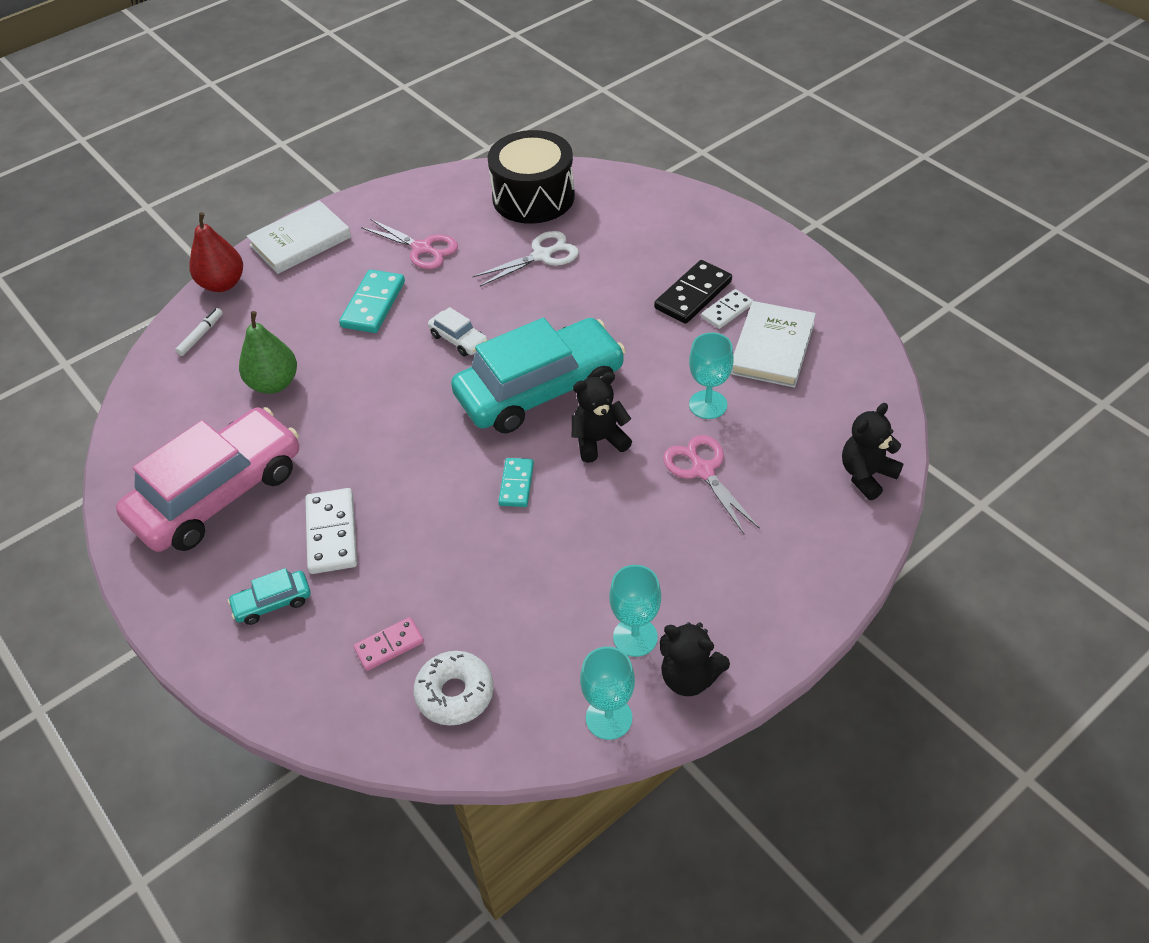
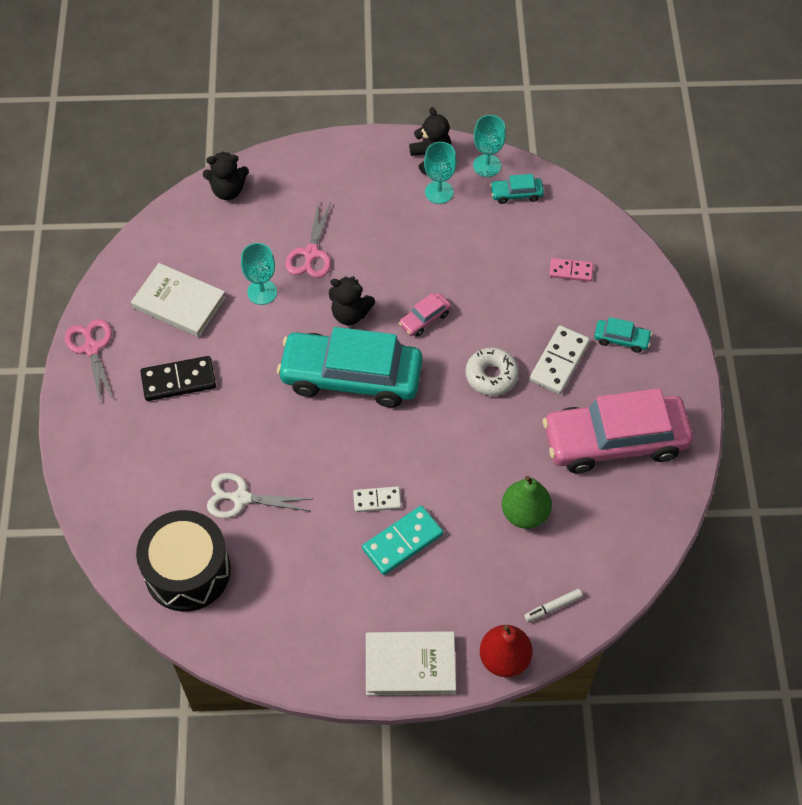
camera: 145 degrees left, 10 degrees up
(422, 248) = (321, 577): pink scissors -> pink scissors (92, 348)
(455, 694) = (554, 224): white donut -> white donut (491, 376)
(458, 339) = (368, 459): white car -> none
(516, 484) = (424, 319): turquoise domino -> pink car
(536, 703) = (516, 194): none -> turquoise car
(727, 311) = (173, 351): white domino -> white domino (377, 500)
(772, 348) = (179, 303): white book -> white book turned 60 degrees clockwise

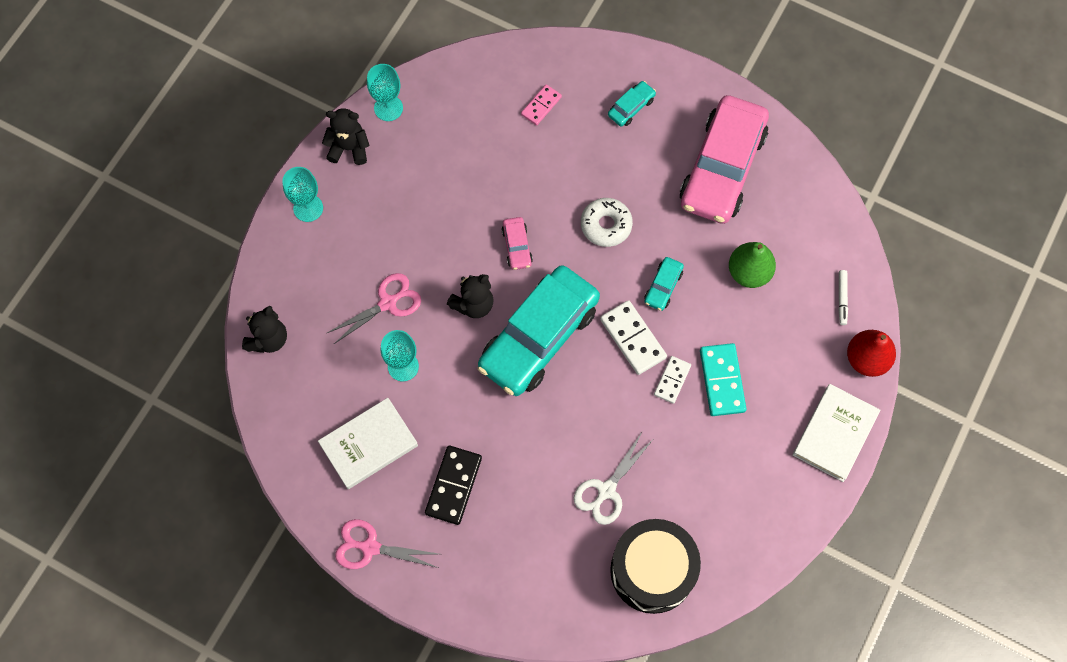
camera: 60 degrees left, 10 degrees up
(311, 253) = (387, 303): pink scissors -> pink scissors turned 75 degrees counterclockwise
(439, 192) = (391, 162): turquoise goblet -> turquoise goblet (308, 208)
(516, 194) = (434, 102): turquoise car -> turquoise car (663, 287)
(559, 361) = (623, 166): white domino -> white domino (632, 338)

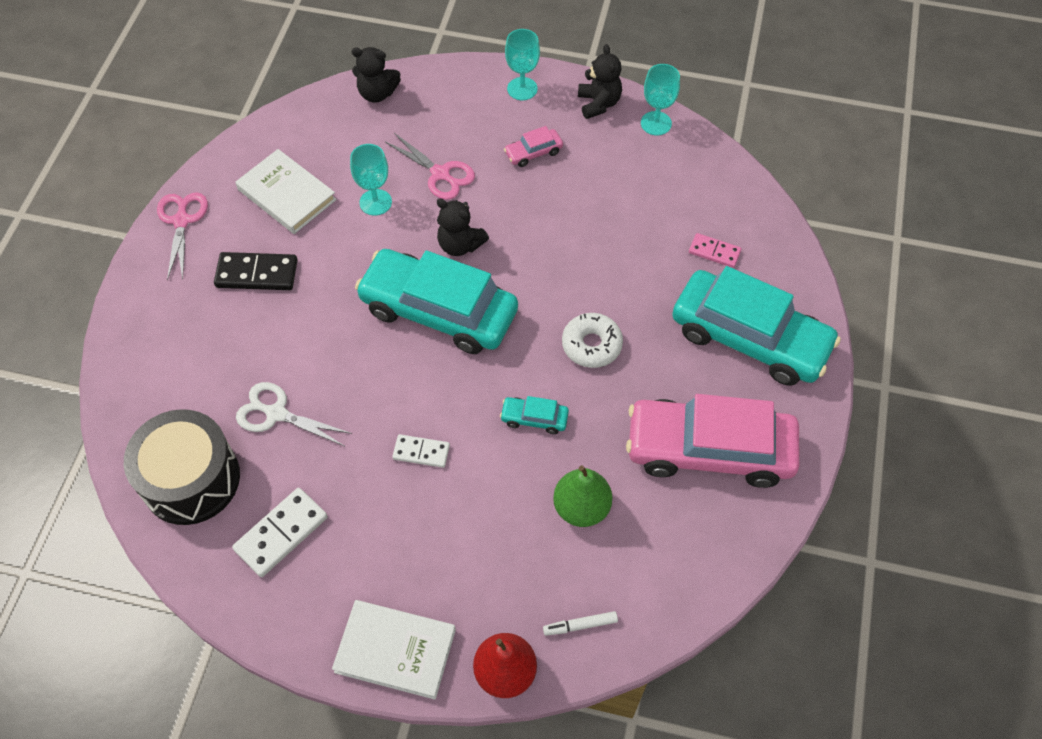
camera: 75 degrees right, 10 degrees down
(517, 246) = (538, 267): pink car -> pink car (533, 152)
(631, 107) = (749, 338): turquoise car -> turquoise car, size x2.48
(632, 338) = (461, 401): white domino -> white domino (281, 533)
(722, 380) = (434, 506): turquoise domino -> none

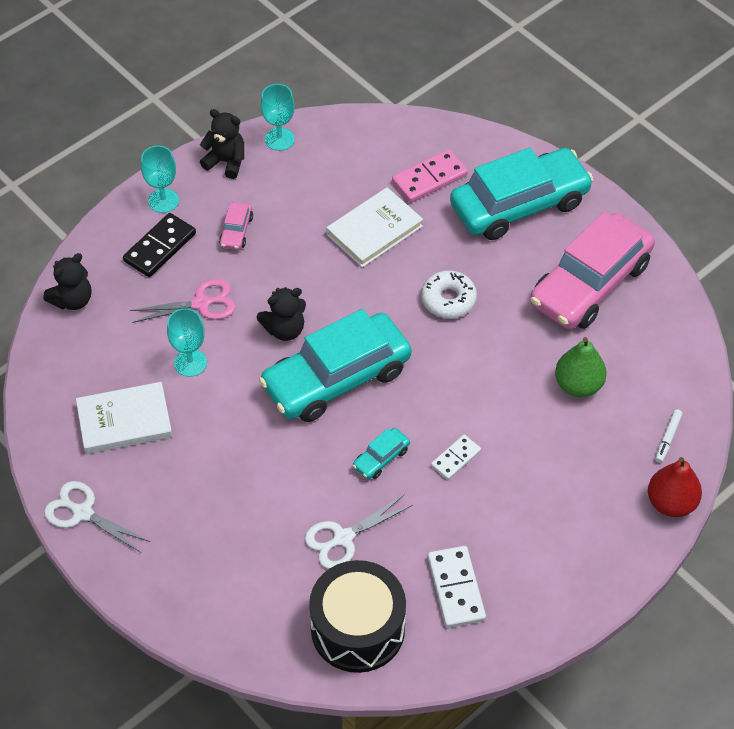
camera: 55 degrees left, 5 degrees down
(181, 221) = (83, 513): pink scissors -> white scissors
(257, 274) = (191, 484): black domino -> black domino (160, 247)
(395, 651) = (608, 562): white book -> white book (374, 230)
(534, 418) = (483, 371): turquoise car -> turquoise car (381, 458)
(714, 252) = (429, 178): pink domino -> pink domino, size x1.60

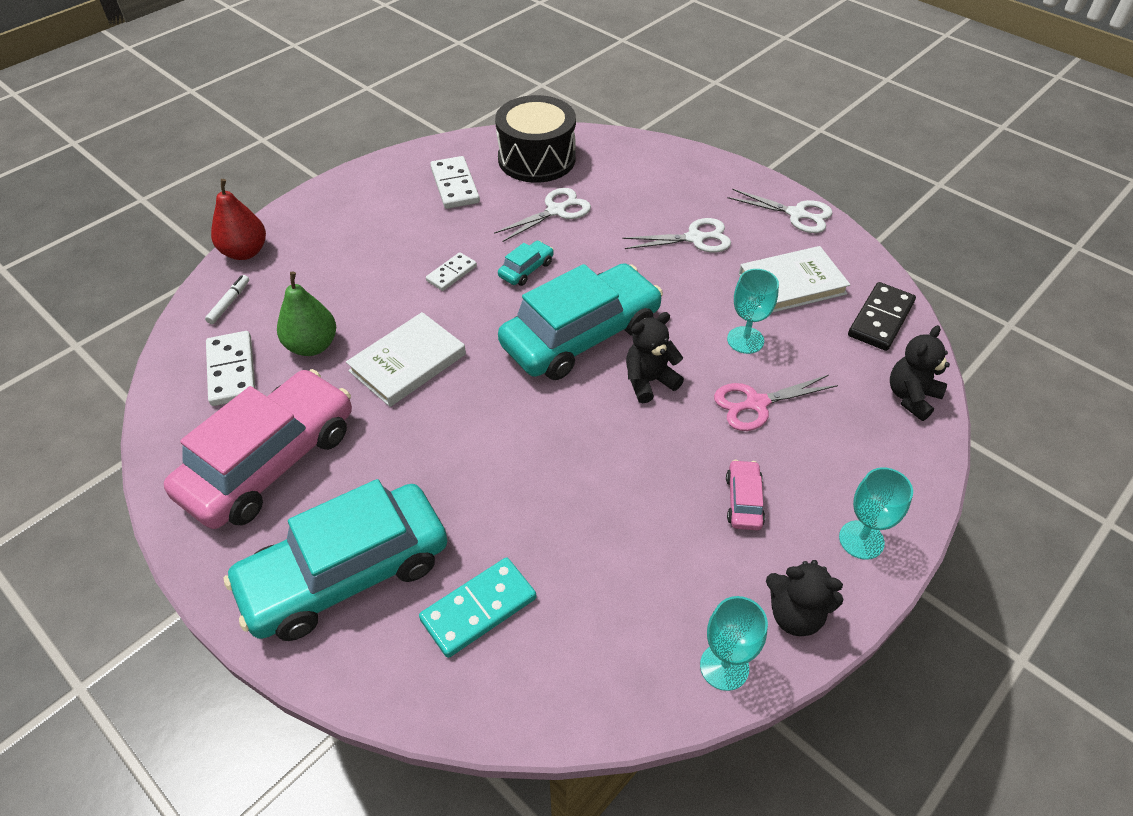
camera: 175 degrees right, 5 degrees down
(160, 247) = (836, 470): black domino -> black domino (880, 319)
(202, 486) = (694, 238): none -> white scissors
(374, 230) = (555, 516): white book -> white book (407, 363)
(429, 178) = (479, 609): pink domino -> turquoise domino
(448, 300) = (454, 429): white donut -> none
(643, 365) = (232, 371): none -> white domino

